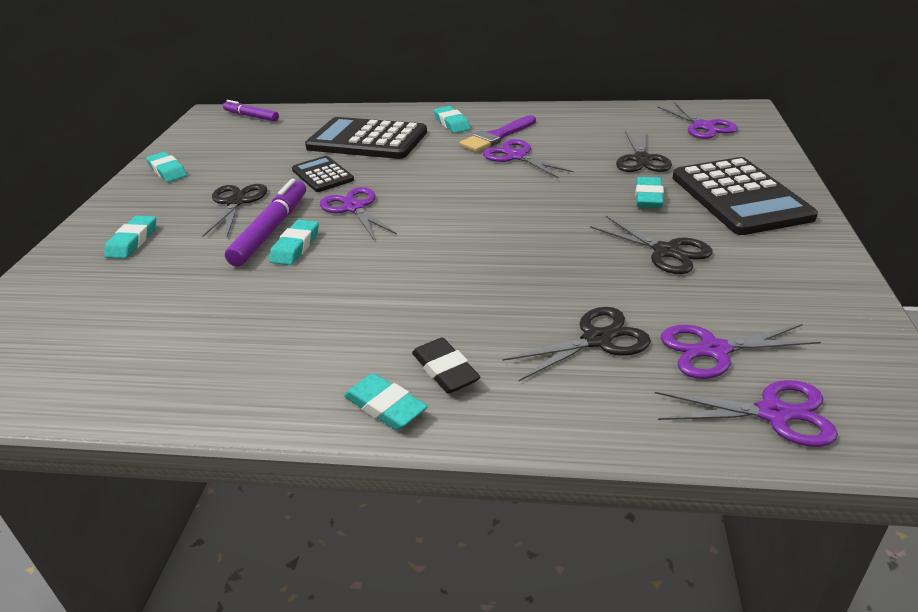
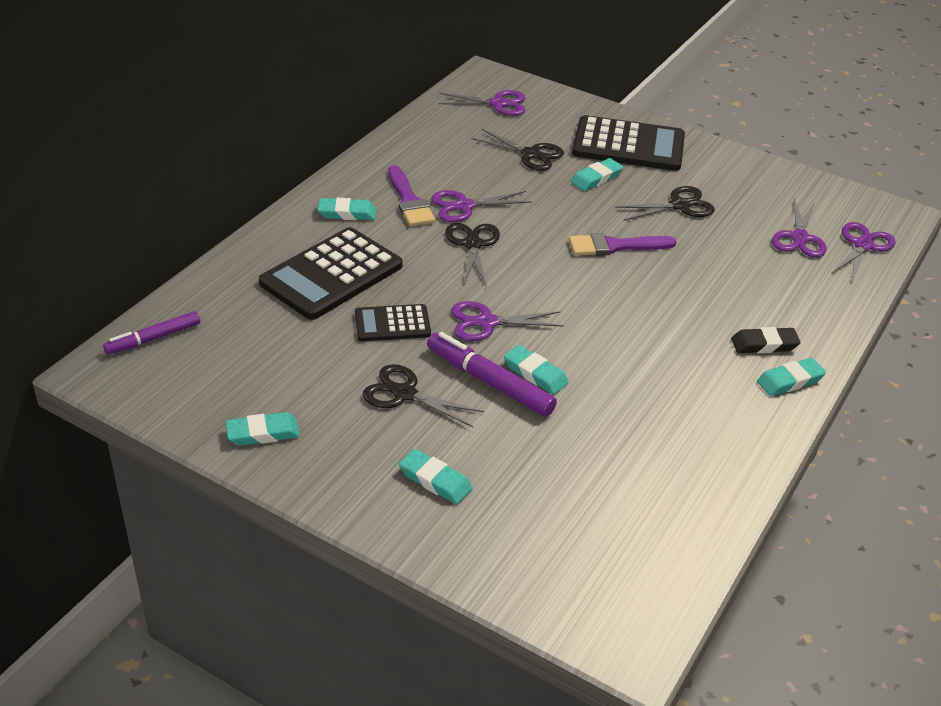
camera: 70 degrees left, 5 degrees up
(538, 235) = (615, 246): none -> purple brush
(597, 339) = (765, 274): black scissors -> black scissors (472, 244)
(648, 197) = (596, 178): turquoise eraser -> turquoise eraser turned 75 degrees counterclockwise

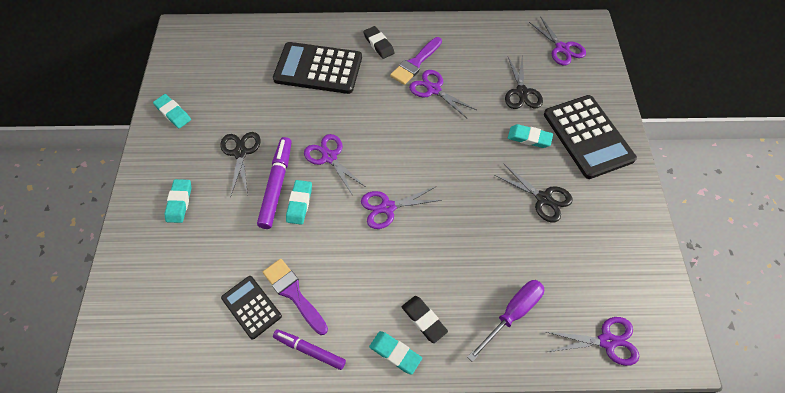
camera: 60 degrees right, 20 degrees up
(153, 338) = (215, 34): purple marker -> purple marker (310, 350)
(347, 213) = (378, 44): turquoise eraser -> black eraser
(392, 324) = (295, 116): black calculator -> black calculator (251, 307)
(472, 244) = (399, 113): black scissors -> none
(615, 246) = (461, 184): purple brush -> purple brush (293, 293)
(797, 285) = (512, 314): none -> purple screwdriver
(799, 238) = (575, 291): purple scissors -> purple scissors (387, 207)

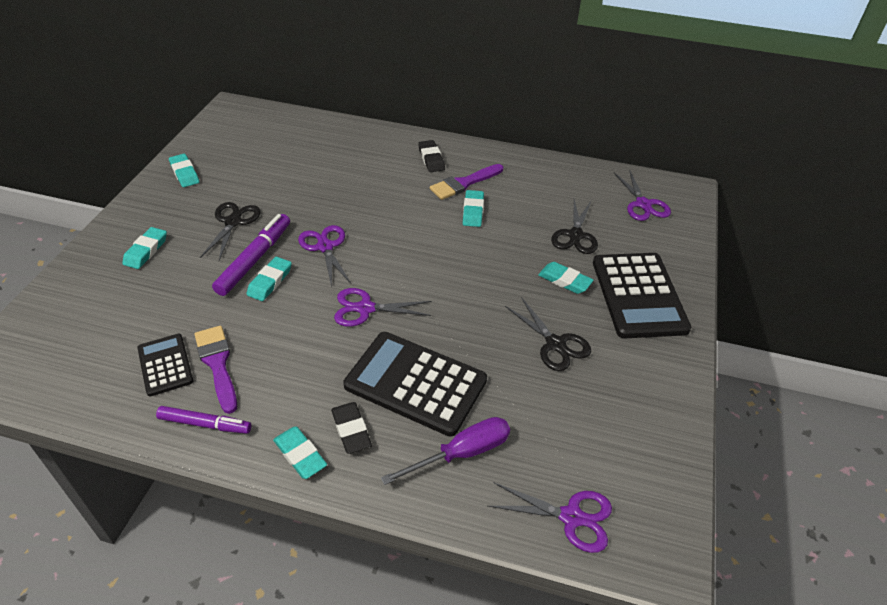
camera: 15 degrees right, 15 degrees down
(310, 350) = (205, 424): purple marker -> purple marker turned 150 degrees clockwise
(318, 69) = (354, 167): black calculator -> black calculator (415, 383)
(433, 89) = (473, 211): purple scissors -> turquoise eraser

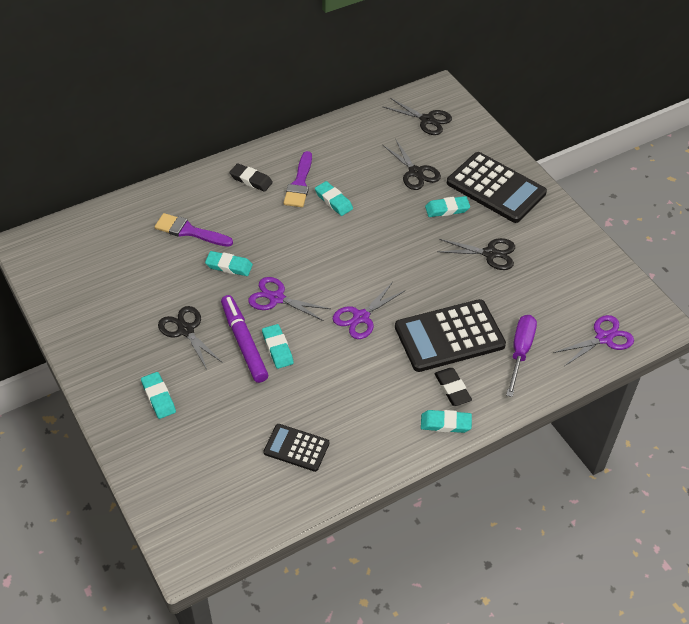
camera: 45 degrees left, 5 degrees up
(184, 173) = (85, 324): turquoise eraser -> turquoise eraser (229, 266)
(205, 424) = (372, 455): purple marker -> none
(217, 364) = (326, 420): purple brush -> purple brush (189, 231)
(351, 430) = (452, 389): black eraser -> black eraser turned 45 degrees clockwise
(643, 204) = (427, 120): purple scissors -> black scissors

